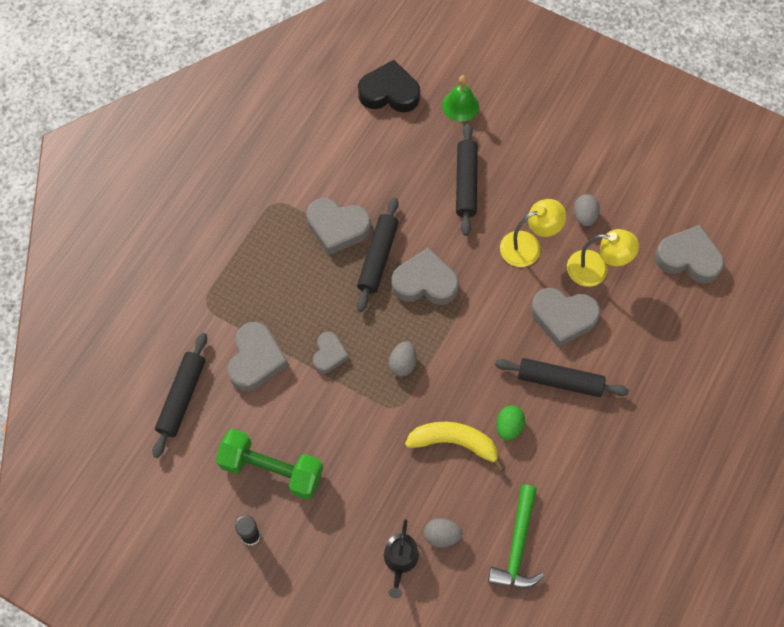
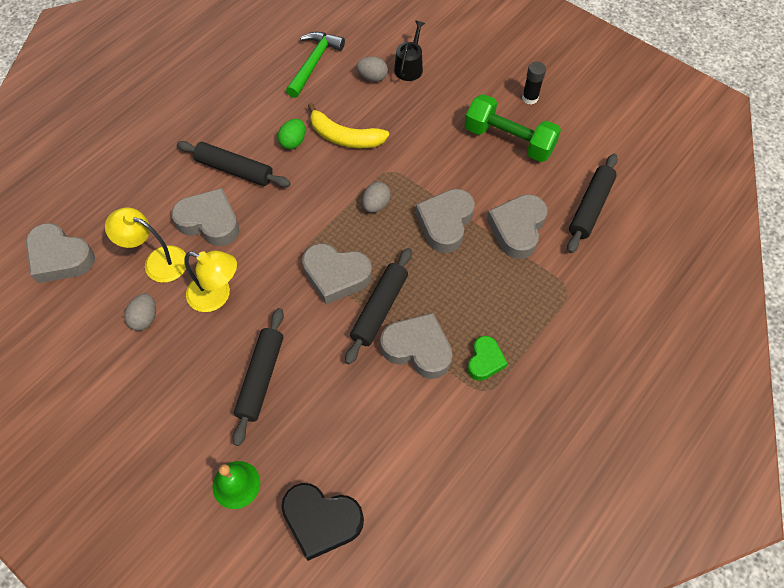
camera: 170 degrees left, 5 degrees down
(277, 227) = (485, 361): none -> green heart
(329, 354) = (445, 223): grey heart -> grey heart, size x1.65
(528, 246) = (217, 296): yellow lamp -> yellow lamp turned 150 degrees counterclockwise

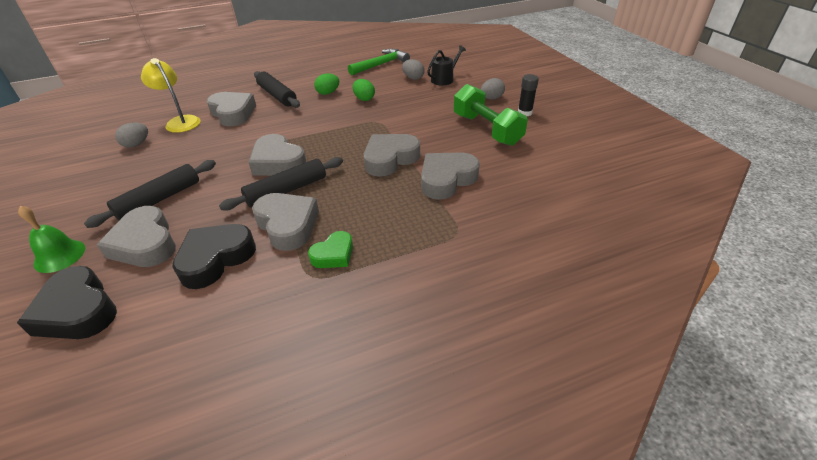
camera: 30 degrees right, 20 degrees down
(60, 257) = (134, 105): grey heart -> grey heart (145, 244)
(217, 296) = (191, 148): yellow lamp -> none
(345, 137) = (364, 99): yellow banana -> green egg
(376, 205) = (348, 135): grey egg -> grey egg (491, 98)
(388, 414) = (215, 259): none -> black heart
(590, 207) = (526, 186): black rolling pin -> none

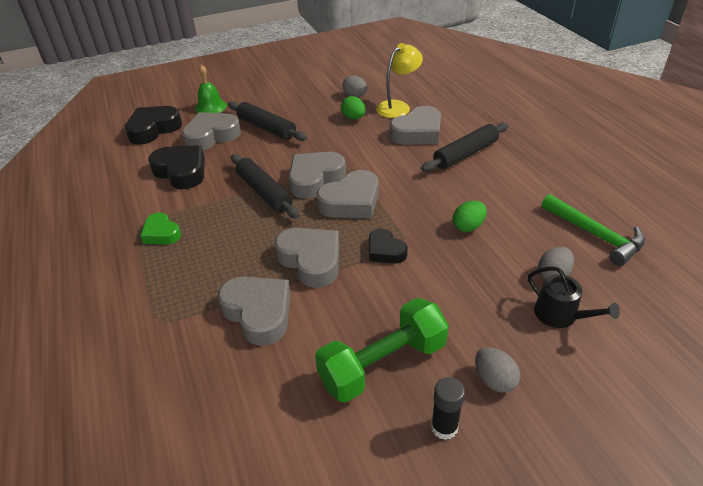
camera: 90 degrees right, 0 degrees up
(287, 225) = (211, 201): grey heart -> grey heart (351, 202)
(328, 93) = (480, 192): green egg -> green egg (353, 118)
(384, 128) = (385, 251): none -> black heart

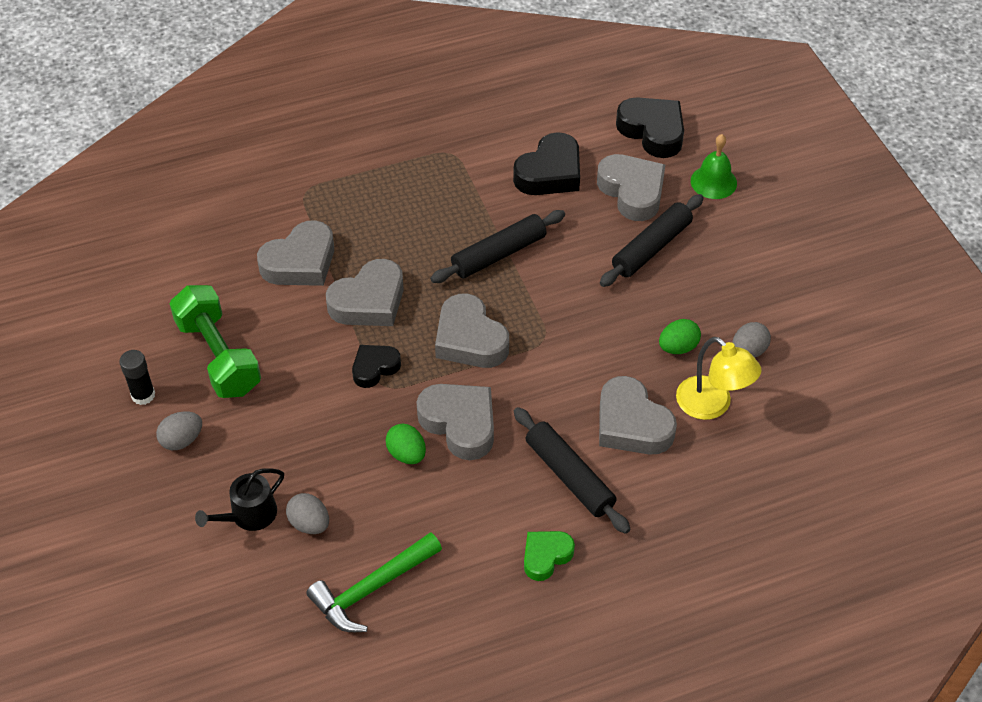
camera: 90 degrees right, 10 degrees up
(161, 233) = (432, 173): green heart -> green heart (546, 556)
(315, 179) = (522, 303): grey heart -> grey heart (460, 424)

